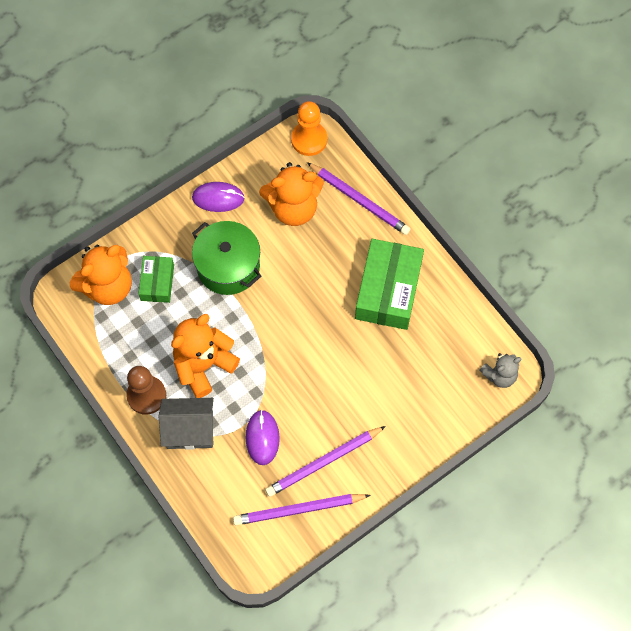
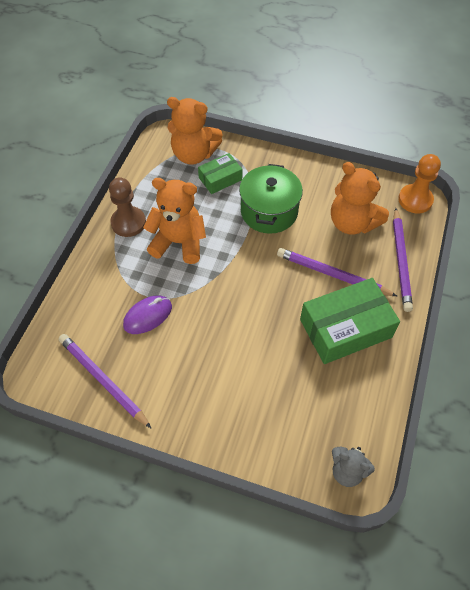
camera: 55 degrees right, 10 degrees down
(190, 430) = (120, 264): grey house -> none
(218, 198) = (315, 175): purple mouse -> none
(324, 462) = (158, 373): purple pencil -> purple pencil (332, 274)

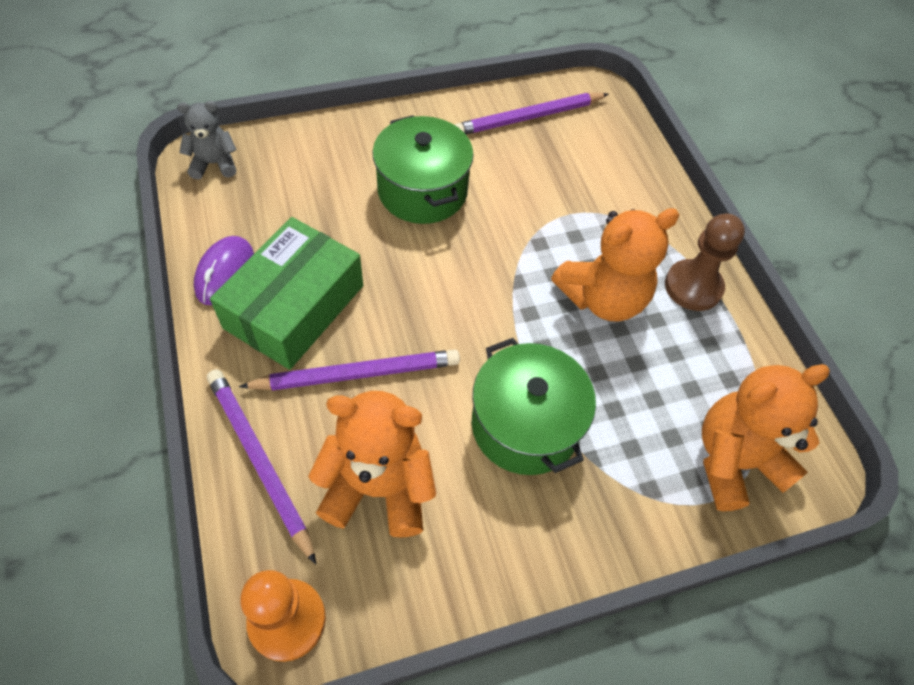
camera: 140 degrees right, 0 degrees up
(103, 380) = (528, 117): purple pencil -> purple pencil turned 150 degrees clockwise
(148, 316) = (548, 194): purple mouse -> purple mouse (225, 273)
(220, 179) = (649, 439): green box -> none
(221, 363) = (422, 190): none -> green pot

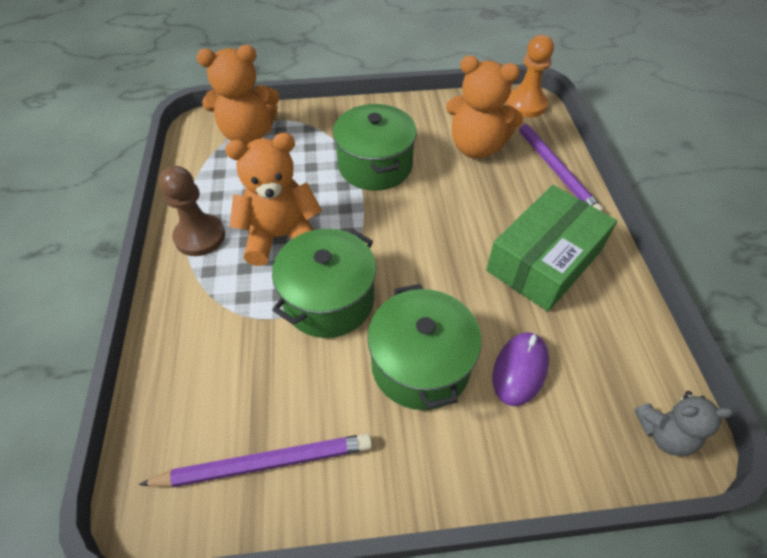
camera: 165 degrees left, 5 degrees down
(225, 273) = (612, 297): purple mouse -> purple mouse (520, 369)
(357, 374) = (490, 207): purple pencil -> none
(523, 236) = (329, 300): none -> green pot

